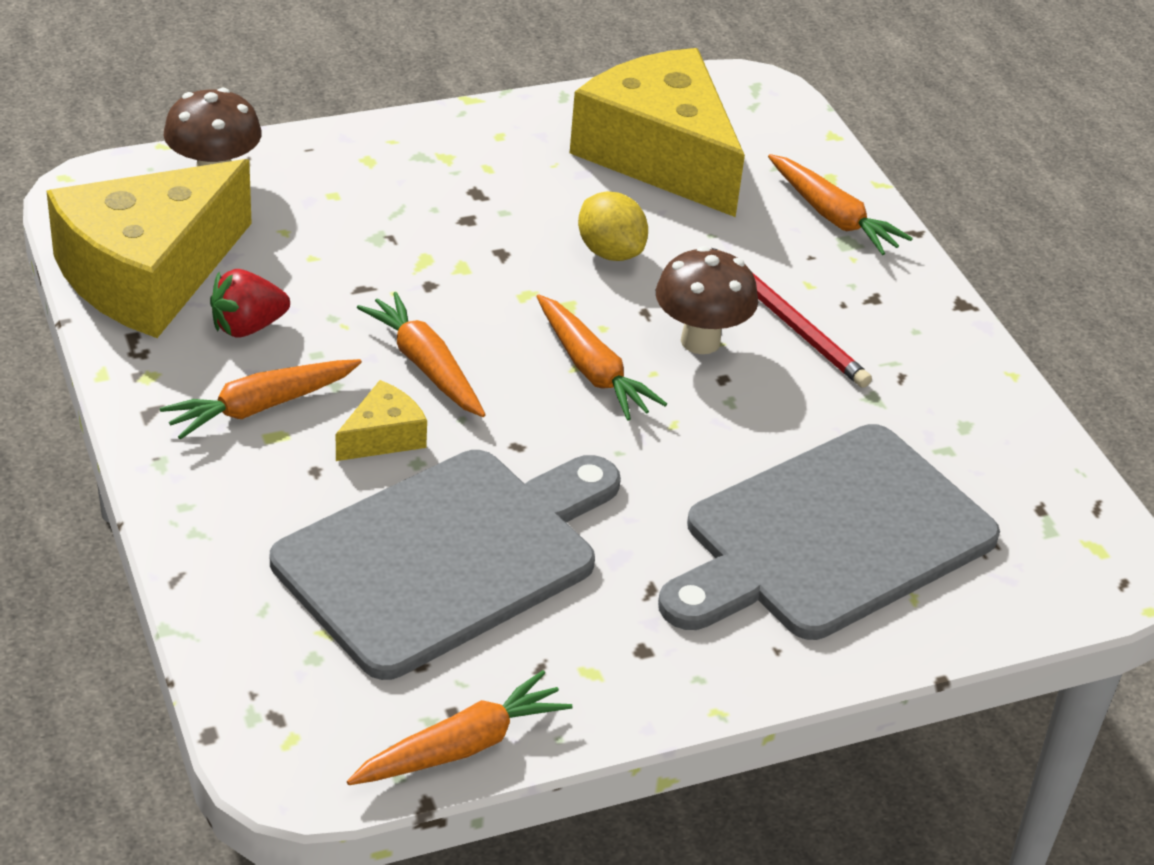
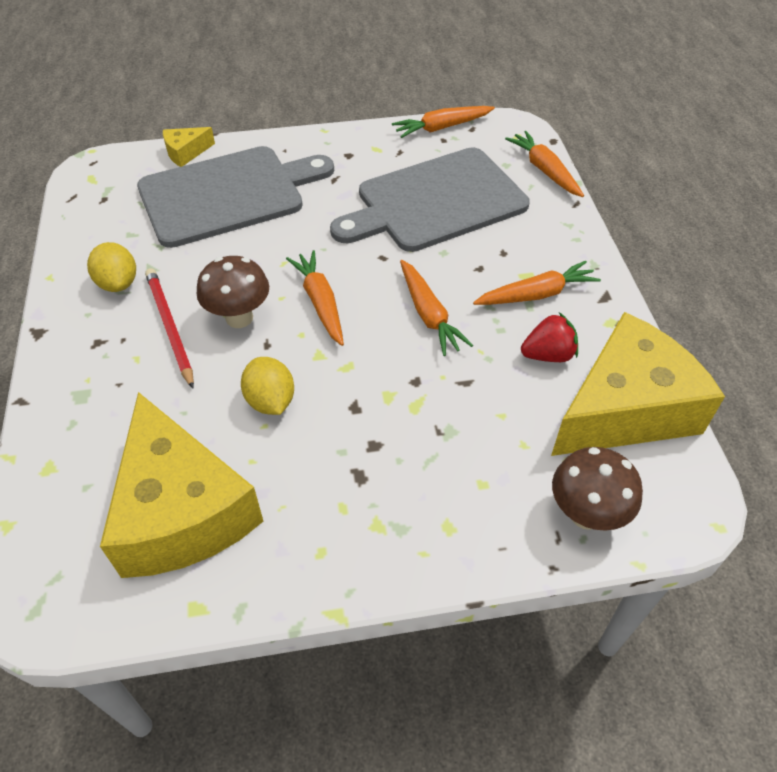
camera: 165 degrees left, 10 degrees up
(383, 436) = (462, 269): yellow cheese -> yellow cheese (186, 152)
(833, 216) = (74, 423): orange carrot -> orange carrot (544, 170)
(905, 373) = (118, 283): none -> yellow lemon

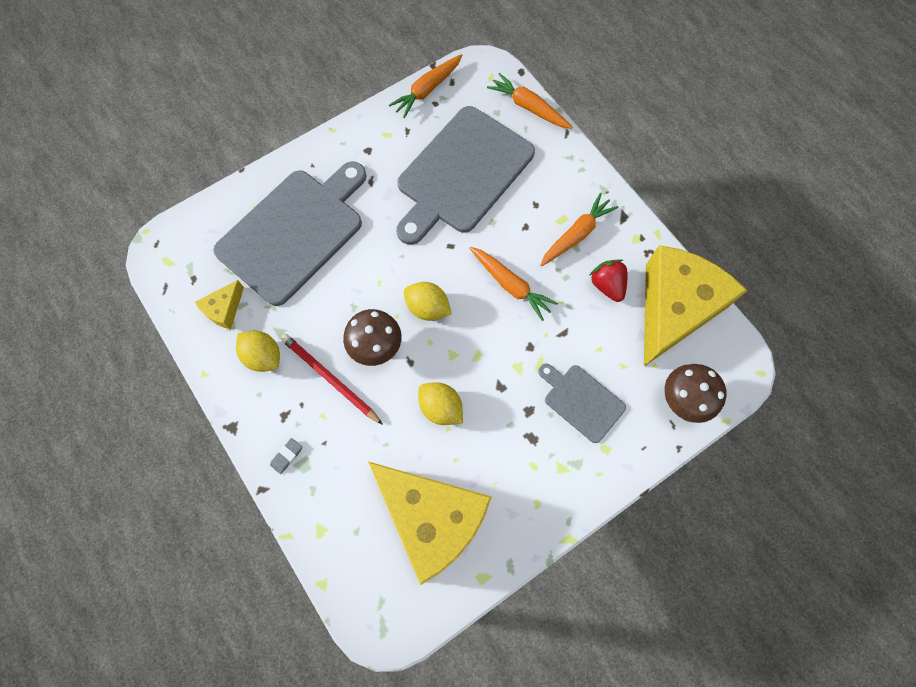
camera: 25 degrees left, 20 degrees up
(70, 380) = (287, 456): none -> grey eraser
(186, 152) = (230, 201): yellow cheese -> yellow cheese (224, 309)
(320, 302) = (427, 308): orange carrot -> yellow lemon
(447, 461) = (581, 401): none -> grey cutting board
(548, 355) = (607, 285): red strawberry -> red strawberry turned 75 degrees counterclockwise

